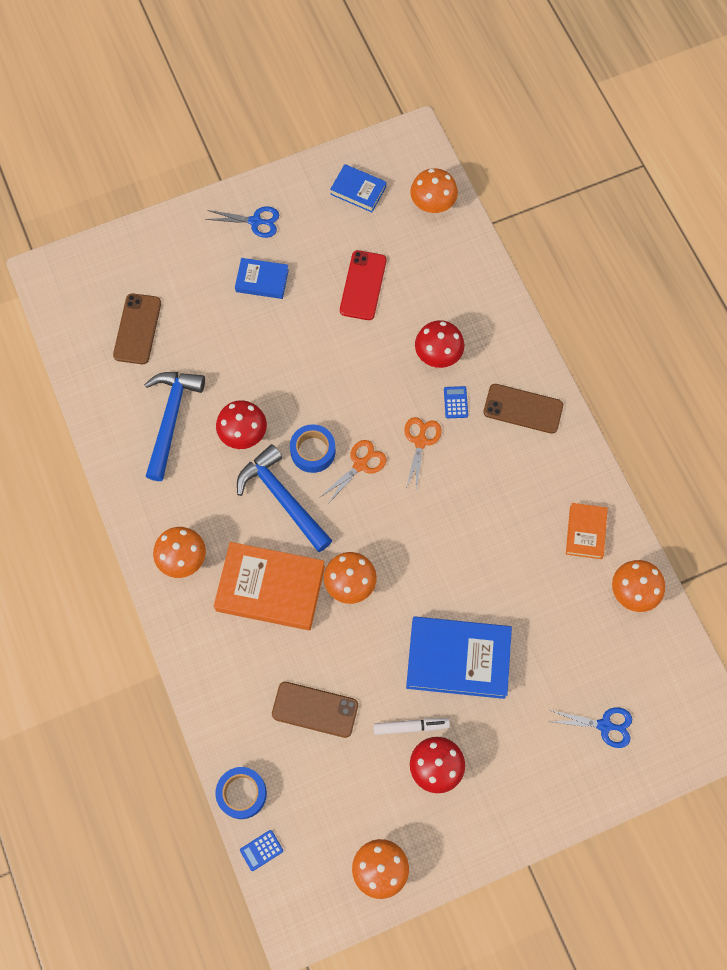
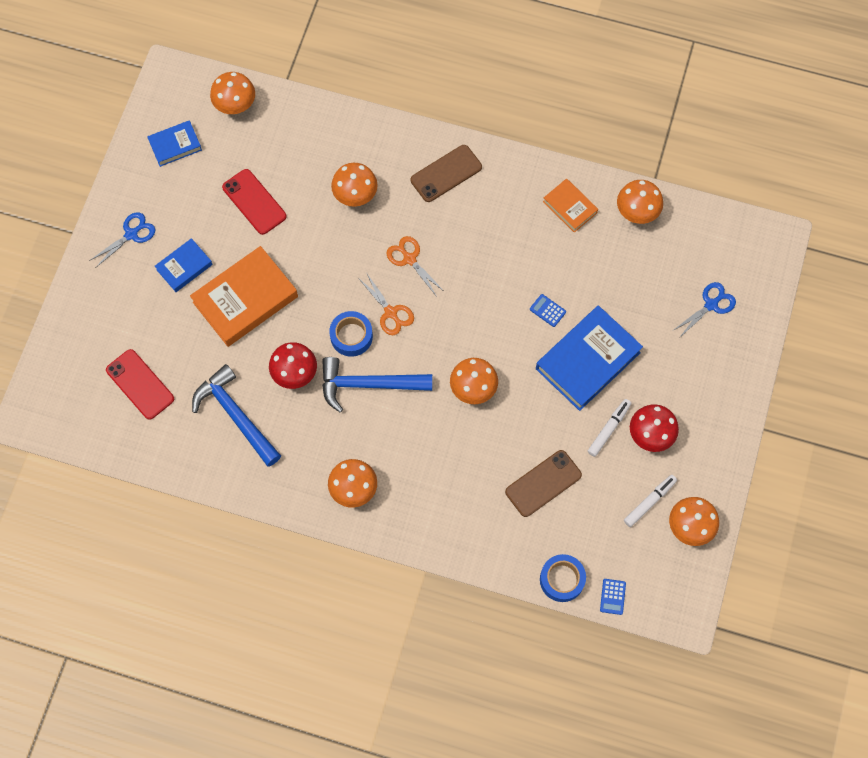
camera: 50 degrees left, 0 degrees up
(137, 329) = (140, 384): brown phone -> red phone
(270, 588) = (429, 445): orange book -> orange book (245, 299)
(360, 465) = (390, 312): orange scissors -> orange scissors turned 150 degrees clockwise
(374, 815) = (649, 502): none -> white marker
(438, 355) = (355, 196): red mushroom -> orange mushroom
(455, 402) = (401, 213): blue calculator -> blue calculator (547, 310)

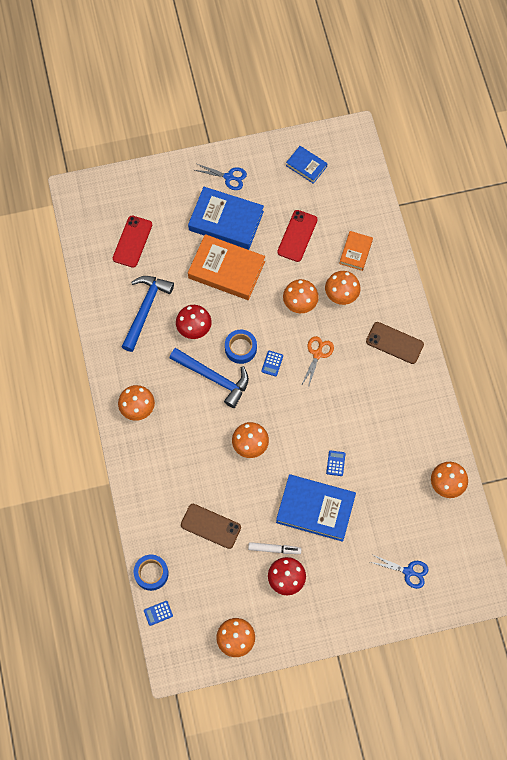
camera: 60 degrees right, 0 degrees up
(184, 267) = (226, 221): blue book -> blue book, size x1.86
(235, 106) = (358, 185): orange mushroom -> orange mushroom (300, 303)
(368, 385) = (214, 378): blue hammer -> blue hammer turned 150 degrees clockwise
(390, 312) = (272, 363): orange scissors -> blue calculator
(570, 207) = (422, 437): orange book -> orange book (356, 252)
(649, 502) = (238, 603): white marker -> none

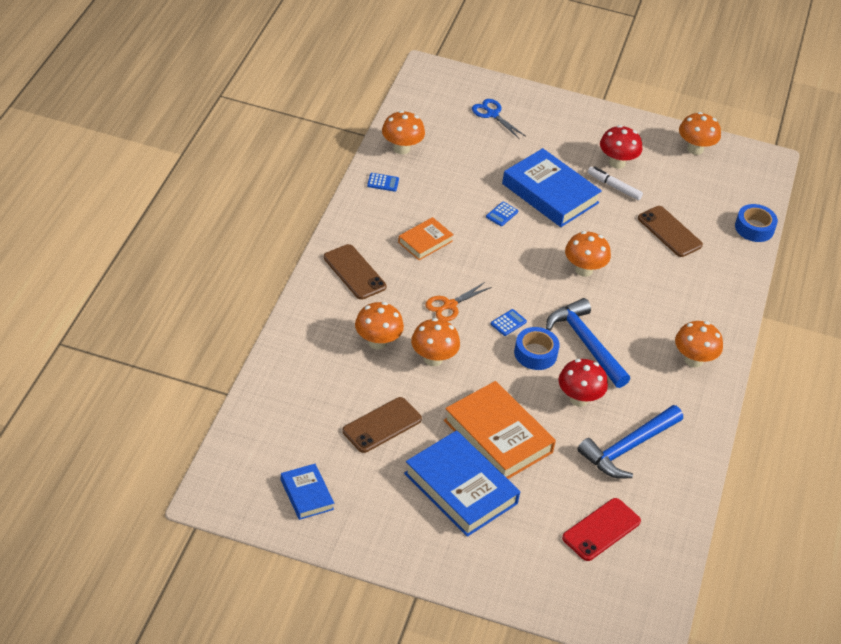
camera: 155 degrees left, 25 degrees down
(158, 613) = (763, 199): blue calculator -> blue calculator (383, 182)
(228, 177) = (420, 537): blue scissors -> none
(297, 236) = (382, 425): red phone -> brown phone
(356, 252) = (324, 373): orange book -> orange book (425, 242)

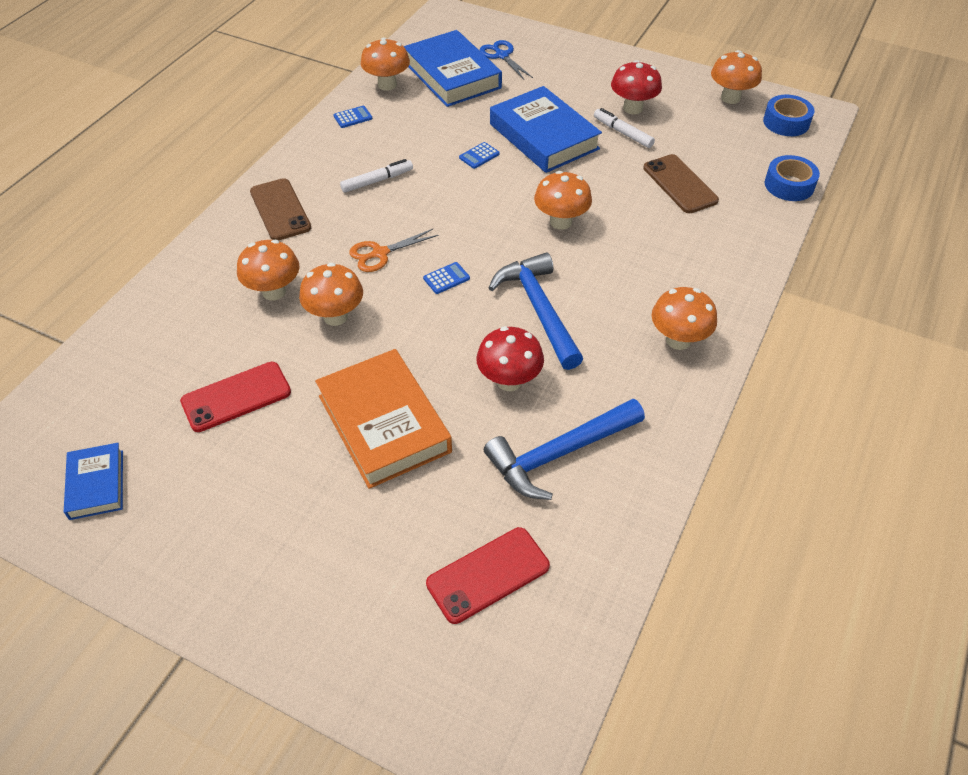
camera: 15 degrees right, 5 degrees up
(382, 425) = (236, 397): brown phone -> red phone
(383, 182) = (353, 117): blue calculator -> blue calculator turned 45 degrees counterclockwise
(425, 242) = (377, 181): orange book -> white marker
(460, 488) = (307, 493): blue book -> blue book (452, 75)
(535, 353) = (469, 318): blue tape -> blue tape (786, 122)

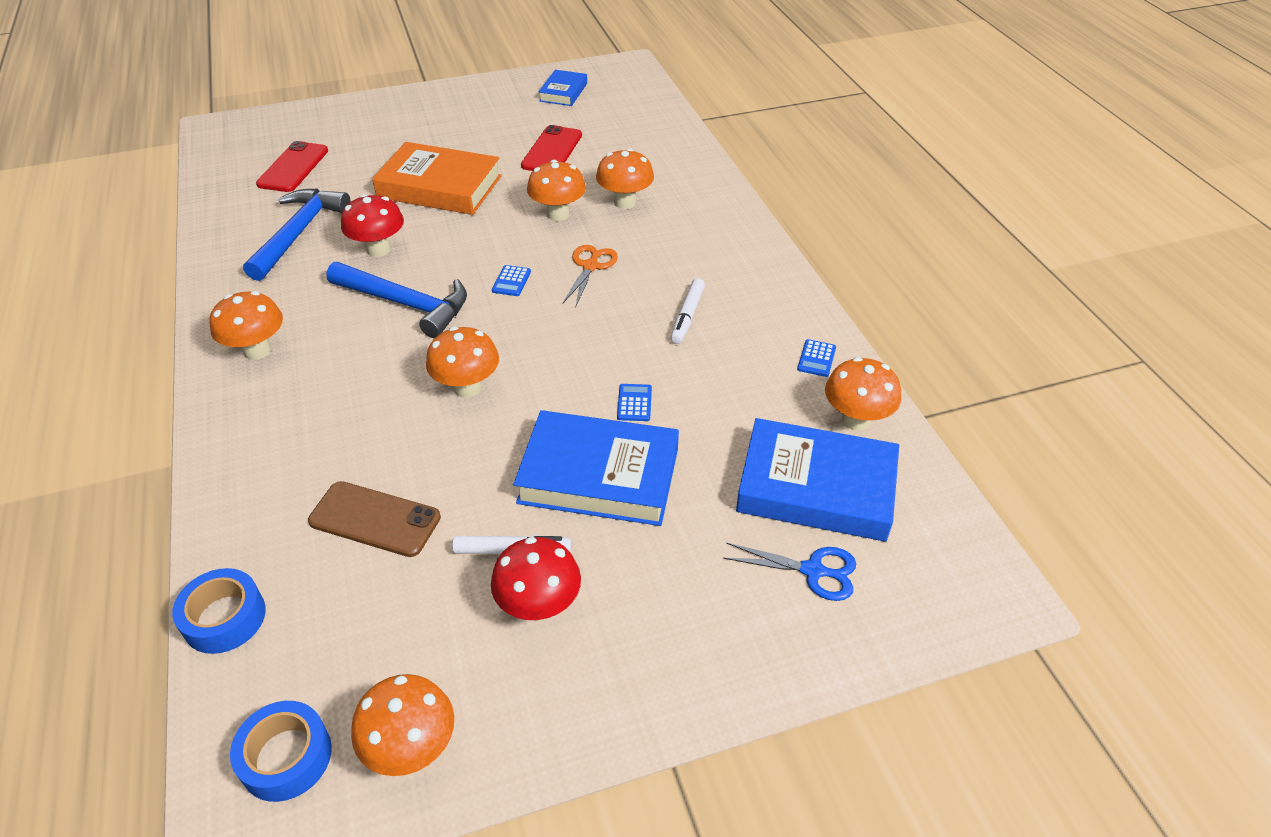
camera: 135 degrees right, 5 degrees down
(96, 484) = (563, 92): blue book -> blue book turned 75 degrees clockwise
(280, 210) = (720, 247): brown phone -> none

